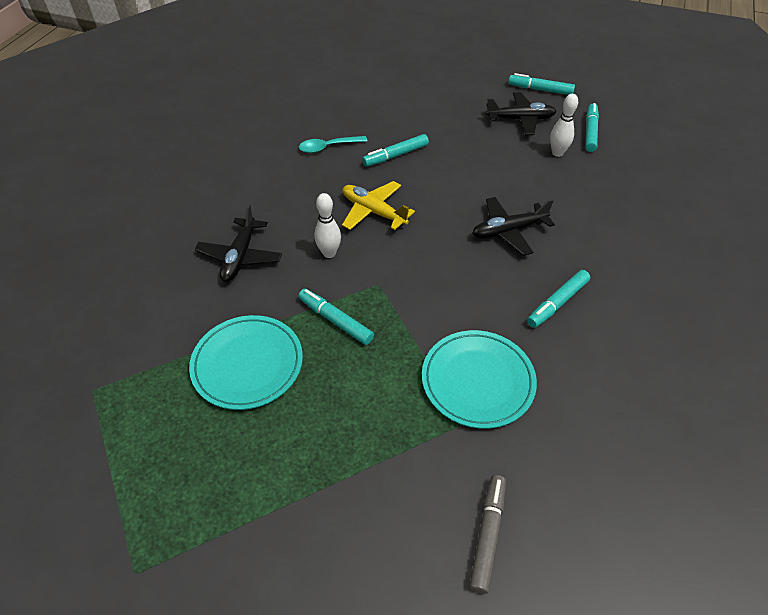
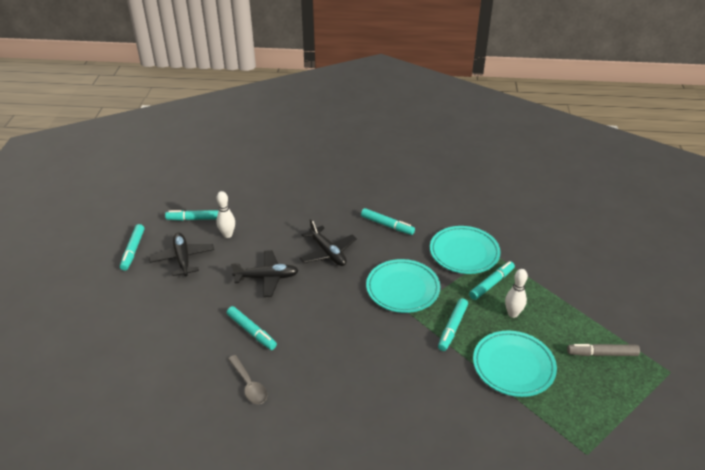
camera: 105 degrees left, 10 degrees down
(240, 256) = (417, 407): black plane -> black plane (267, 278)
(328, 147) = (249, 385): turquoise spoon -> grey spoon
(329, 253) = (389, 348): white bowling pin -> white bowling pin (513, 313)
(373, 211) = (331, 331): yellow plane -> none
(400, 393) = (491, 284): none -> turquoise marker
(421, 288) = (402, 288): none -> turquoise plate
(487, 535) = (552, 239): grey marker -> grey marker (602, 354)

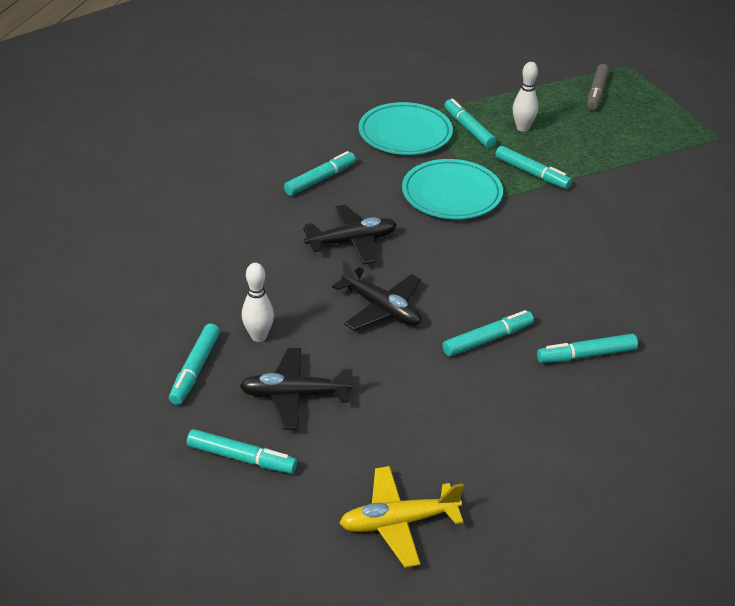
camera: 75 degrees left, 0 degrees up
(92, 318) = (398, 522): none -> yellow plane
(249, 385) = (586, 355): grey spoon -> turquoise marker
(267, 278) = (381, 308): black plane -> black plane turned 120 degrees clockwise
(513, 366) = (600, 148): turquoise plate -> none

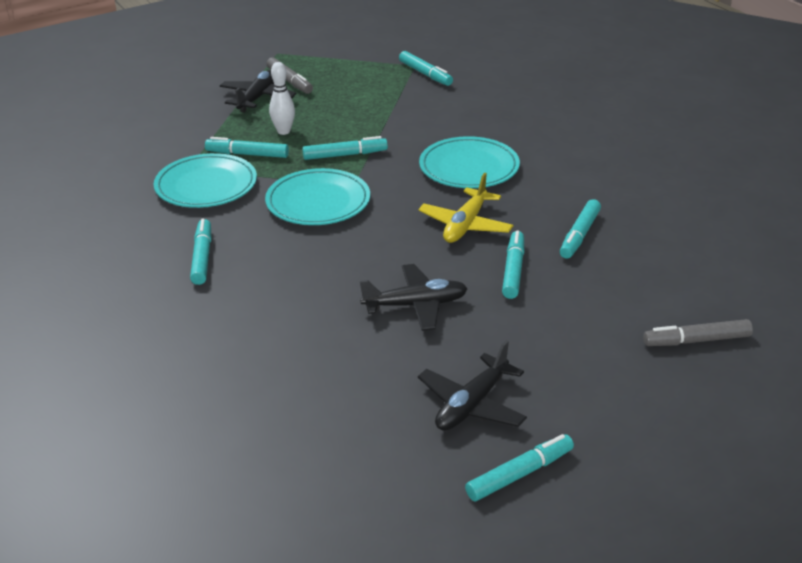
camera: 50 degrees left, 5 degrees down
(195, 369) = (372, 452): turquoise marker -> turquoise marker (425, 74)
(259, 336) = (371, 391): white bowling pin -> none
(352, 242) = (311, 280): black plane -> black plane (257, 98)
(398, 522) = (676, 416): yellow plane -> yellow plane (465, 225)
(516, 495) = (696, 340): none -> grey marker
(603, 245) = (469, 168): none -> turquoise plate

